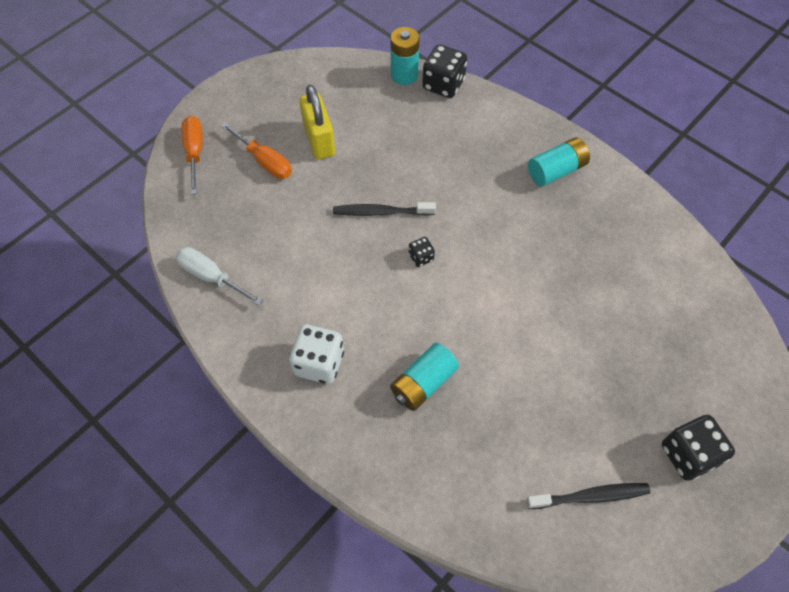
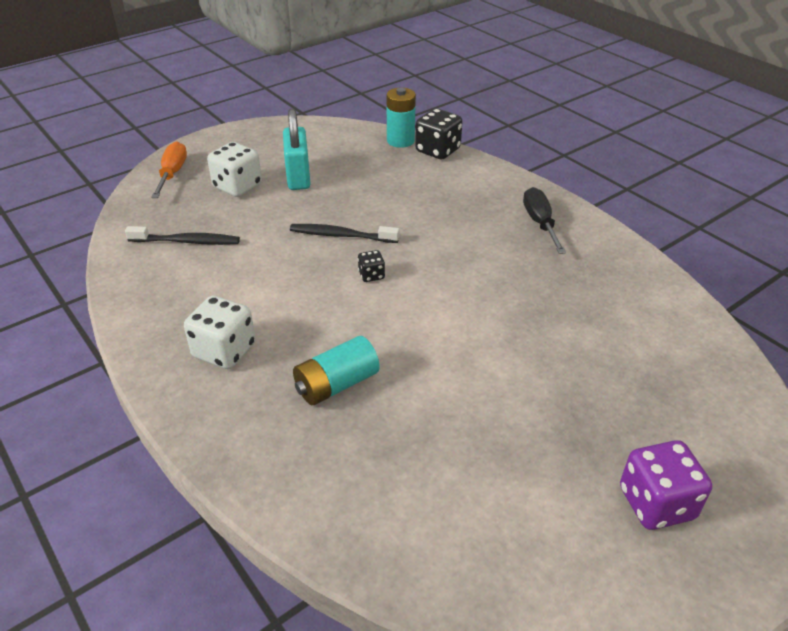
camera: 10 degrees right, 20 degrees down
(211, 277) = (143, 266): white screwdriver -> none
(264, 161) = (237, 186): orange screwdriver -> white dice
(319, 140) = (298, 177): yellow padlock -> turquoise padlock
(556, 170) = (540, 223): turquoise battery -> black screwdriver
(590, 496) = (514, 530): black toothbrush -> black toothbrush (187, 241)
(688, 454) = (656, 503): black dice -> purple dice

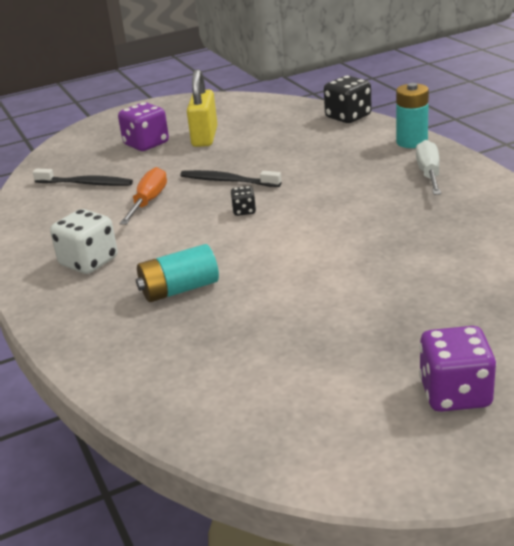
camera: 15 degrees right, 10 degrees down
(172, 174) = (92, 135): orange screwdriver -> orange screwdriver (148, 202)
(237, 186) = (146, 144): white dice -> purple dice
(298, 177) = (205, 137): turquoise padlock -> yellow padlock
(400, 141) = (314, 109): turquoise battery -> turquoise battery (412, 142)
(540, 223) = (429, 174): black screwdriver -> white screwdriver

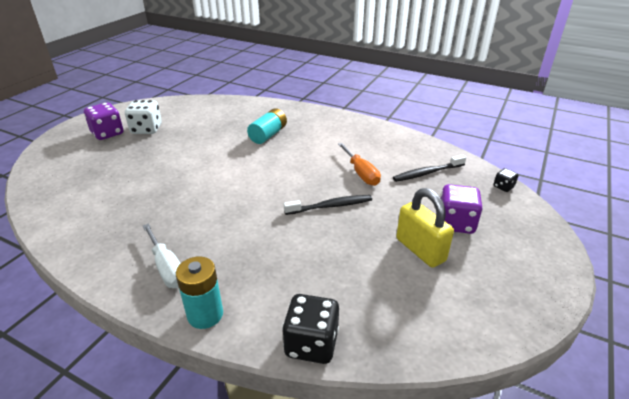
camera: 140 degrees right, 5 degrees up
(89, 262) = (334, 133): white dice -> white dice (146, 129)
(244, 211) = (287, 185): black dice -> black dice (503, 187)

